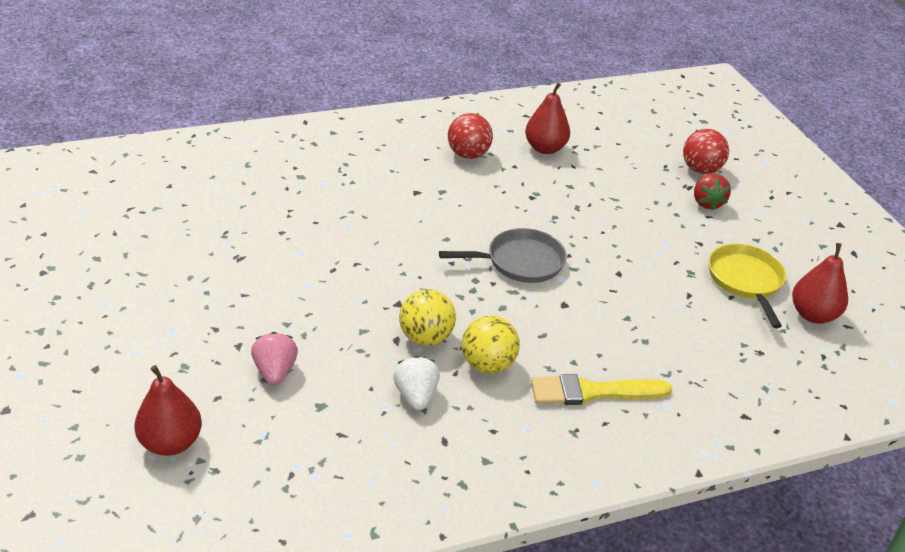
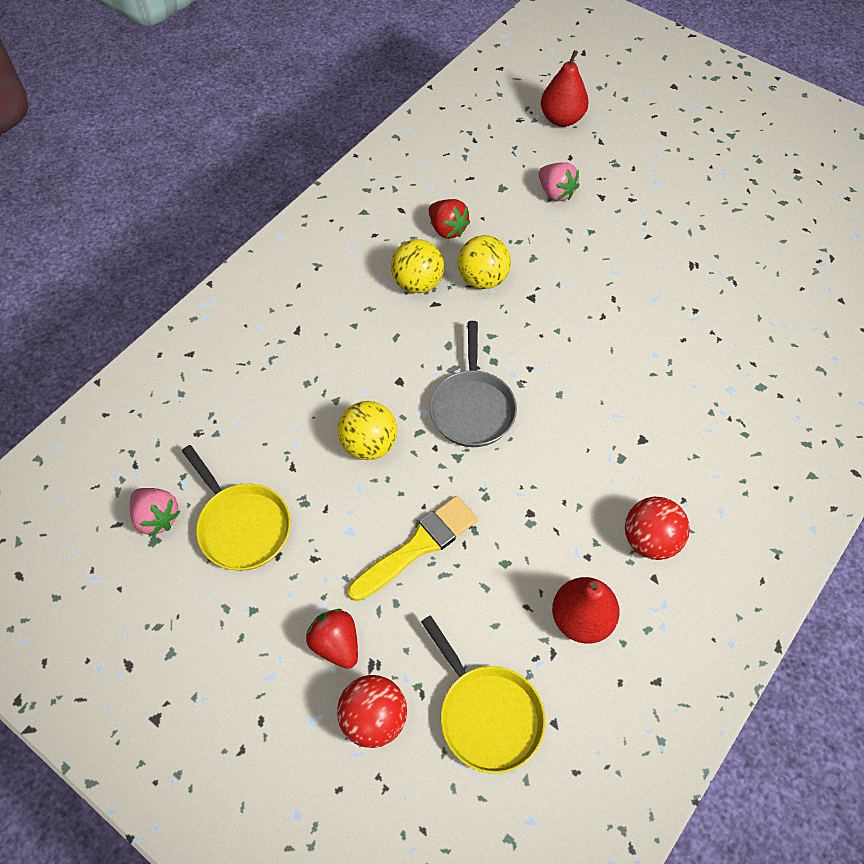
camera: 150 degrees right, 20 degrees up
(416, 396) = (447, 229): white strawberry -> red strawberry
(520, 262) = (472, 408): grey pan -> grey pan turned 45 degrees counterclockwise
(592, 392) = (322, 305): yellow brush -> yellow brush (418, 546)
(619, 279) = (369, 444): none -> yellow ball
(633, 144) = (487, 714): none -> yellow pan
(813, 315) = (157, 517): red pear -> pink strawberry

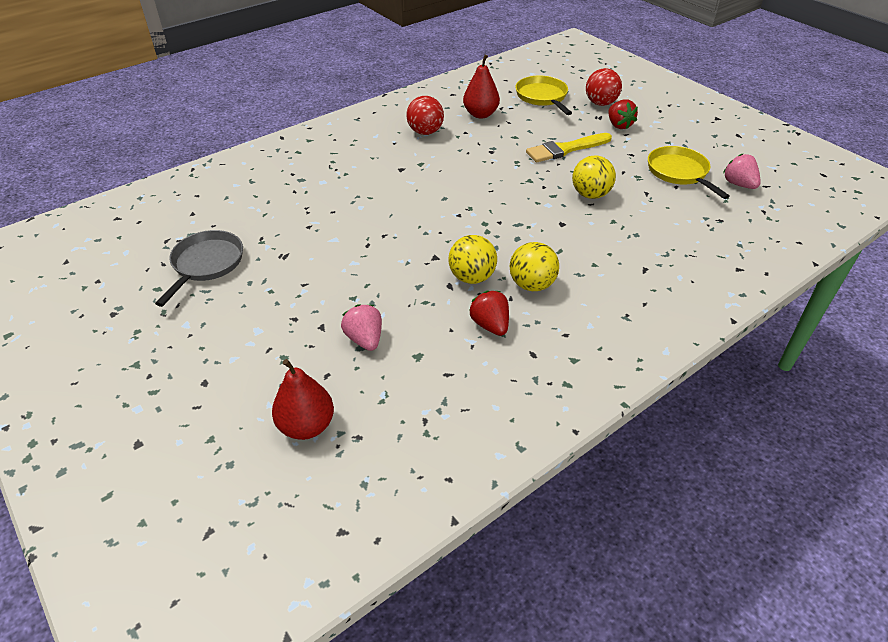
camera: 165 degrees left, 15 degrees down
(472, 408) = (511, 201): grey pan -> grey pan (206, 264)

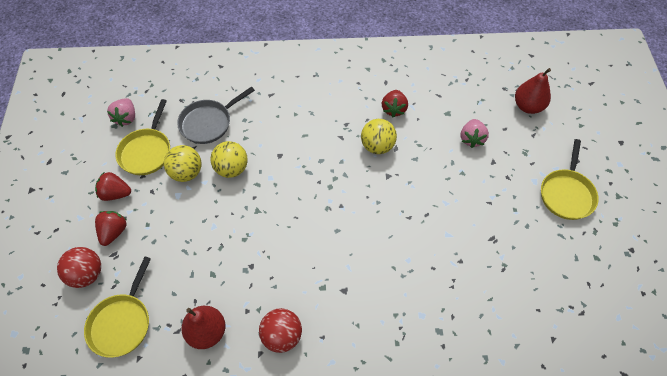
camera: 145 degrees left, 15 degrees up
(206, 264) = (554, 263): grey pan -> grey pan (208, 123)
(209, 334) = (566, 194): none -> yellow pan
(532, 285) = (346, 121): yellow ball -> yellow ball (186, 173)
(565, 149) = (191, 229): yellow brush -> none
(655, 141) = (115, 193): none -> red strawberry

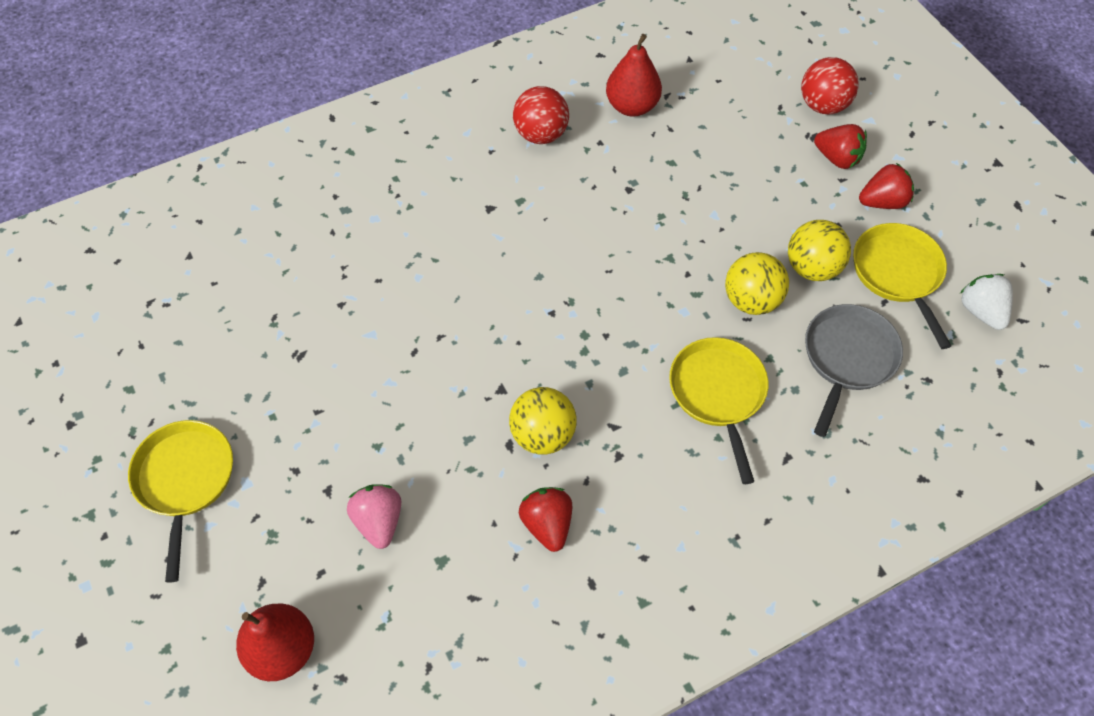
camera: 155 degrees right, 0 degrees up
(114, 232) = (837, 158): red strawberry -> red strawberry turned 45 degrees counterclockwise
(122, 323) = (736, 79): yellow pan -> yellow pan (718, 394)
(126, 118) = (981, 311): pink strawberry -> white strawberry

